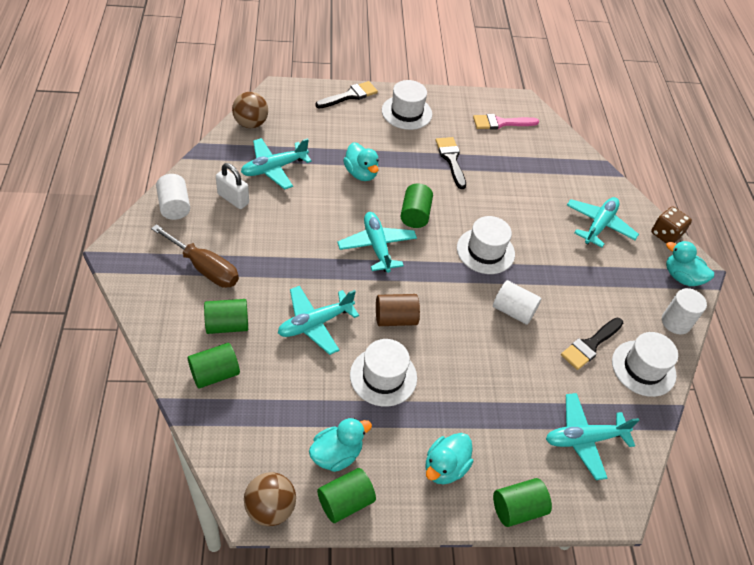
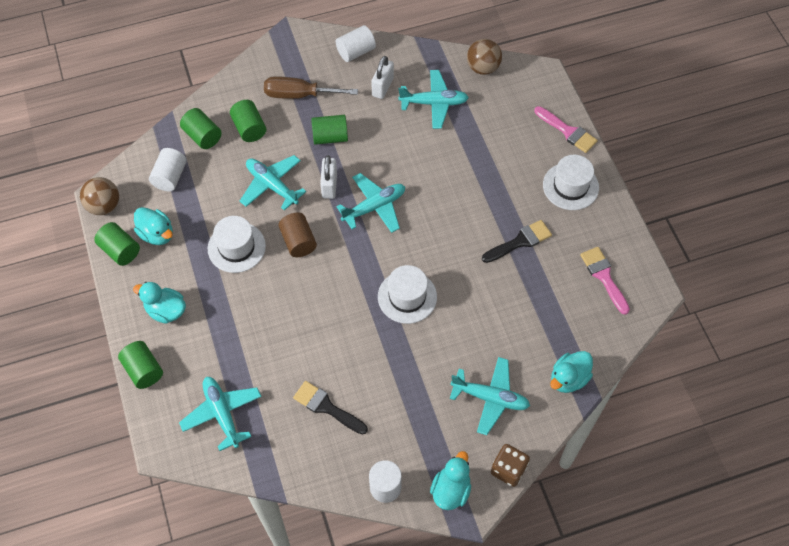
camera: 80 degrees right, 10 degrees up
(205, 268) = (299, 95): brown screwdriver -> brown screwdriver turned 75 degrees clockwise
(274, 168) = (434, 103): turquoise plane -> turquoise plane turned 135 degrees clockwise
(336, 274) = (329, 185): none -> white padlock
(350, 96) = (568, 131): black brush -> pink brush
(361, 173) = (461, 170): turquoise duck -> turquoise duck (568, 378)
(415, 215) = (427, 228): green cylinder -> green cylinder (330, 137)
(513, 311) = (342, 334): white cylinder -> white cylinder (170, 177)
(643, 368) = (316, 459): white hat -> none

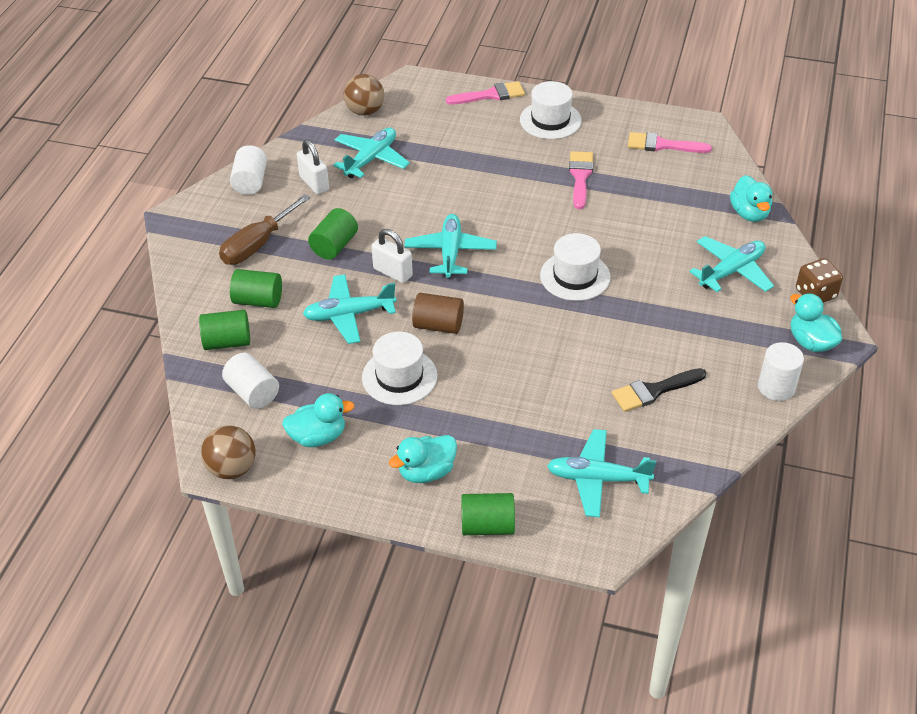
camera: 55 degrees left, 15 degrees down
(120, 250) = (308, 479): green cylinder -> none
(520, 241) = (580, 176): black brush -> pink brush

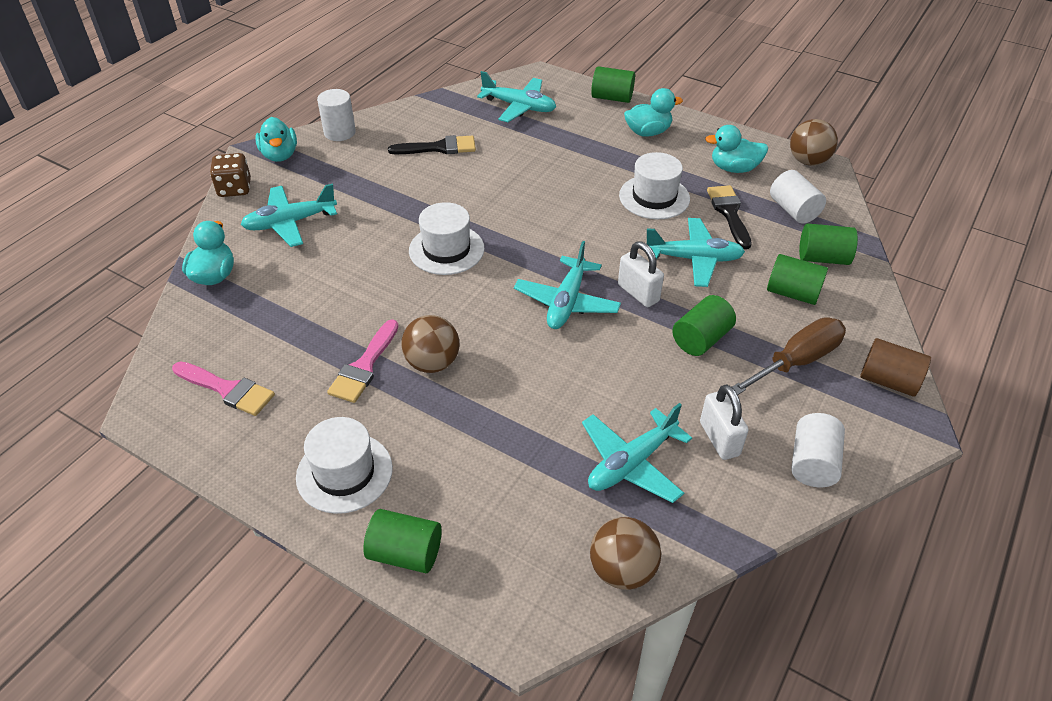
camera: 165 degrees left, 0 degrees up
(319, 374) = (729, 213): none -> black brush
(438, 325) = (605, 232): brown cylinder -> brown cylinder (888, 381)
(490, 95) = (405, 553): pink brush -> green cylinder
(533, 188) = (432, 363): none -> brown ball

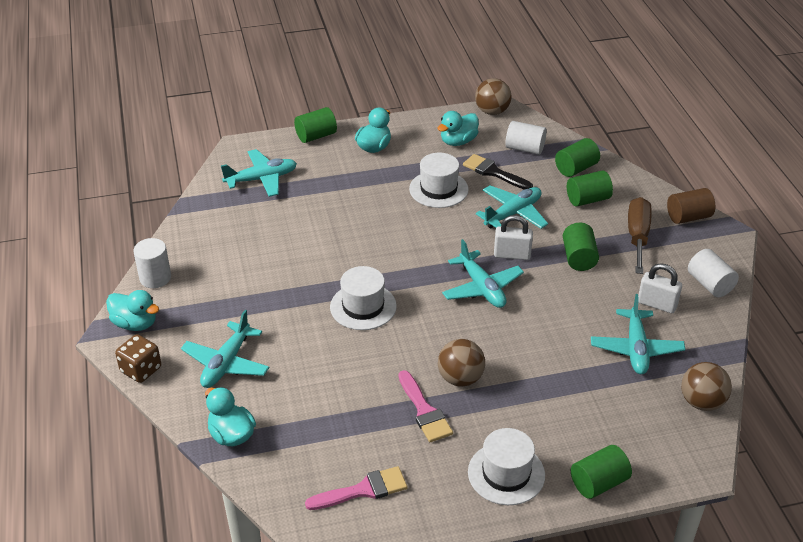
camera: 45 degrees left, 5 degrees down
(439, 148) = (250, 243): black brush -> none

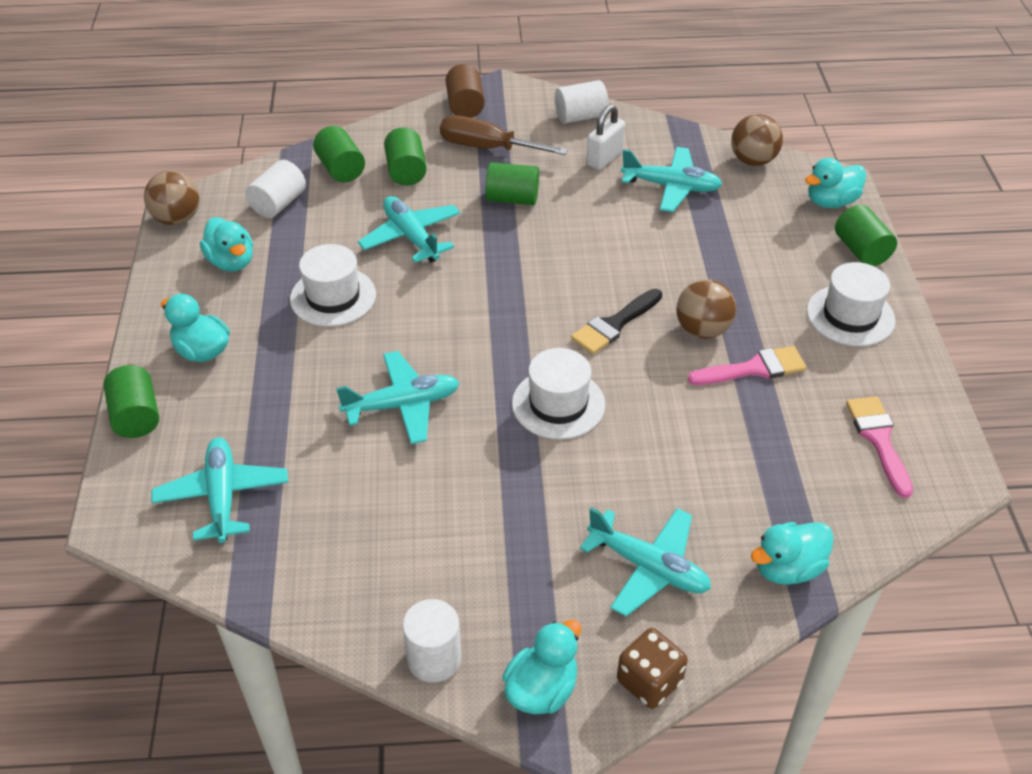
camera: 80 degrees left, 5 degrees up
(482, 288) = (546, 287): turquoise plane -> turquoise plane (402, 405)
(494, 172) = (318, 239): black brush -> black brush (614, 324)
(512, 255) = (491, 251): white padlock -> none
(663, 461) = (831, 202): none -> turquoise duck

